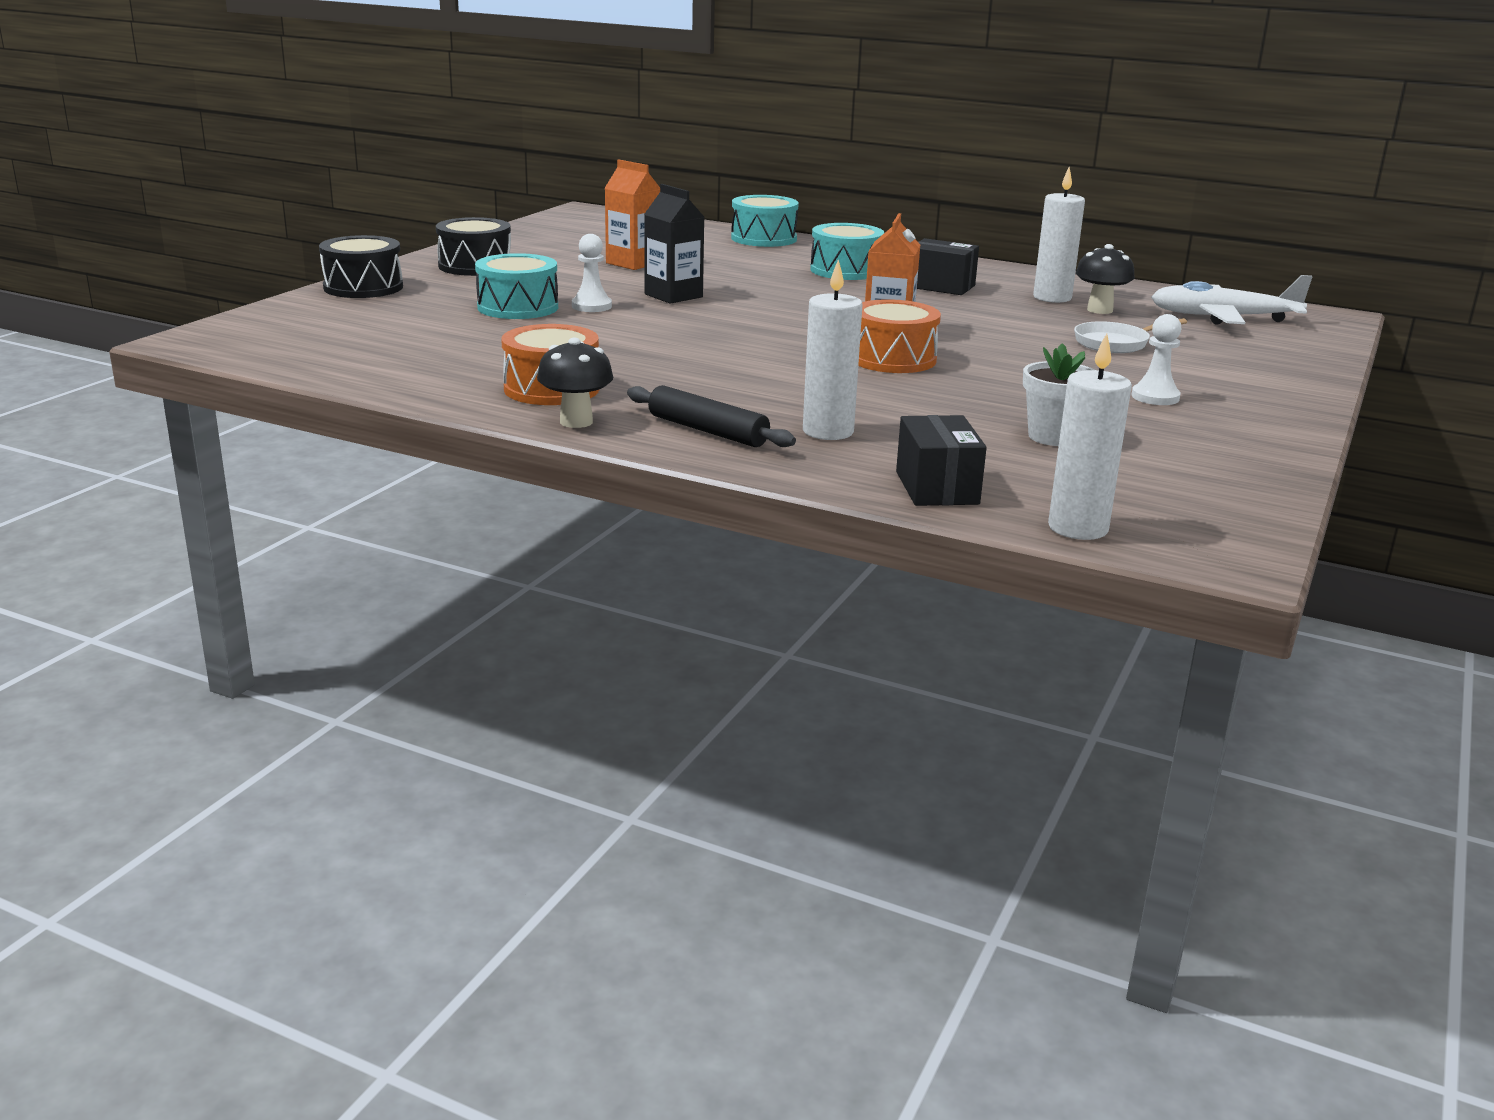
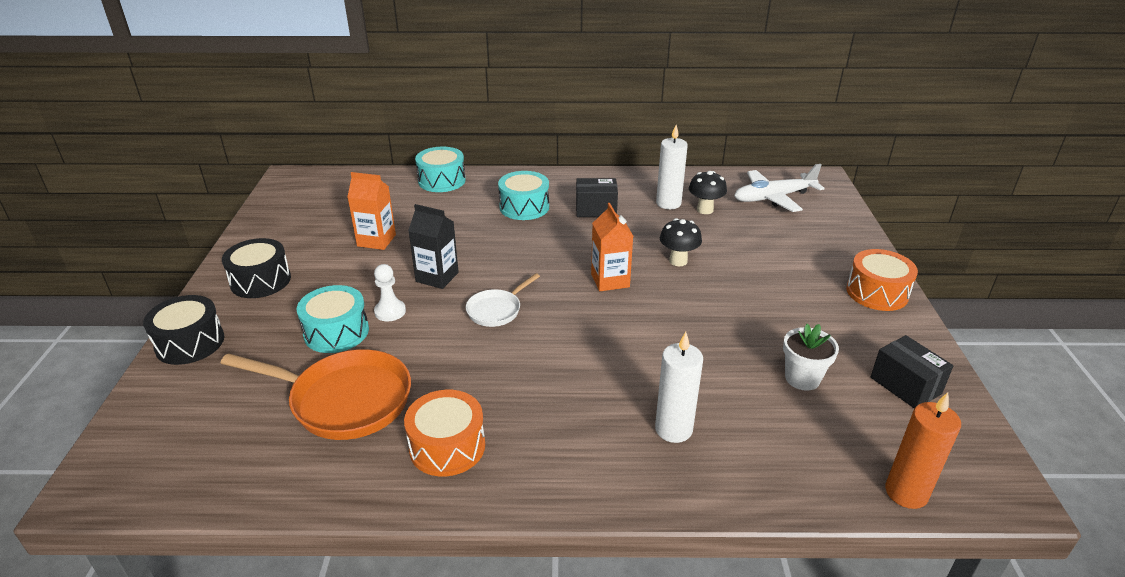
camera: 25 degrees left, 10 degrees up
(477, 345) = (344, 400): none -> orange pan
(576, 422) = (500, 489): black mushroom -> black mushroom (678, 261)
(707, 431) = (598, 462): black rolling pin -> none
(892, 359) = (638, 314): orange drum -> orange drum (877, 292)
(937, 488) = (793, 477): black box -> black box (905, 385)
(1078, 528) = (906, 493): white candle -> orange candle
(1115, 343) = (744, 247): white pan -> white pan (496, 310)
(1155, 397) = (814, 305): white pawn -> none

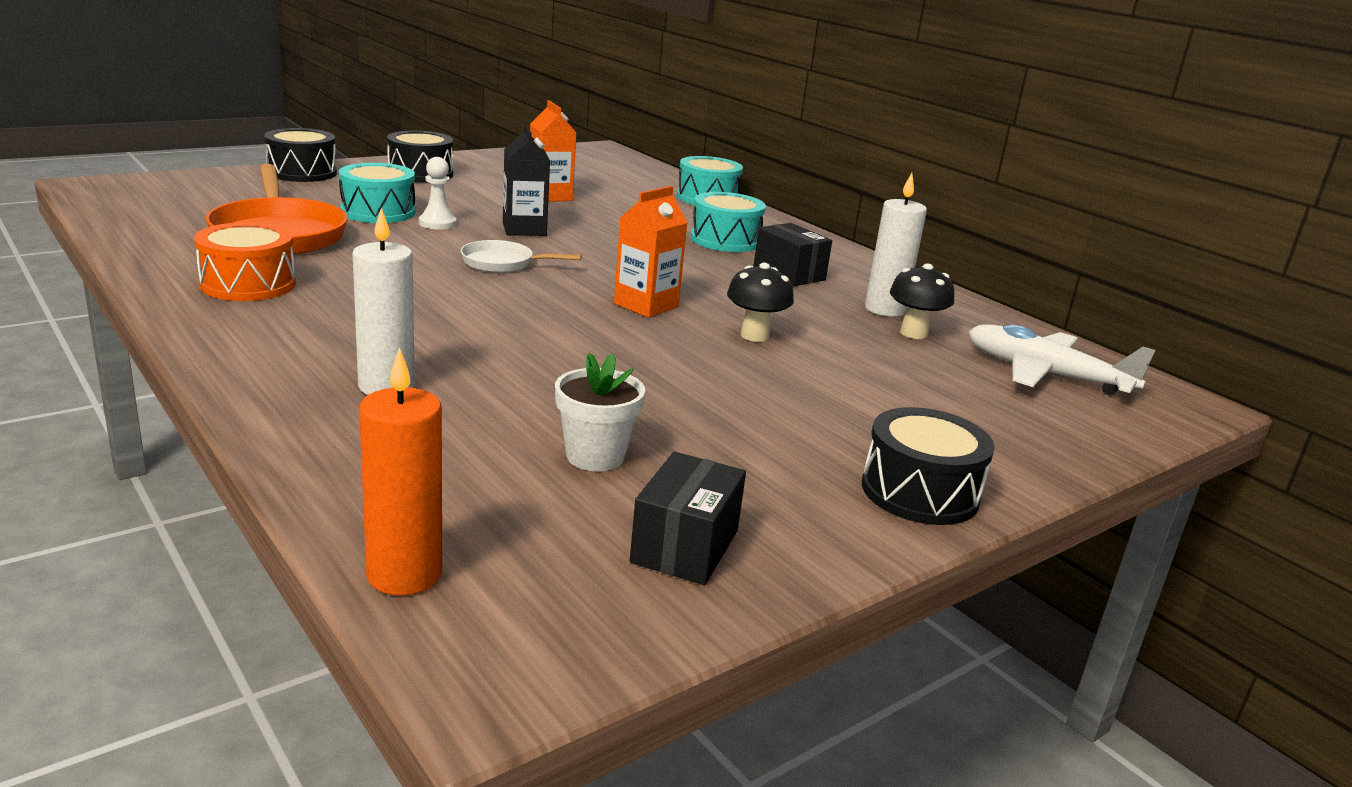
camera: 50 degrees right, 10 degrees down
(877, 292) = (919, 492): orange drum -> black drum

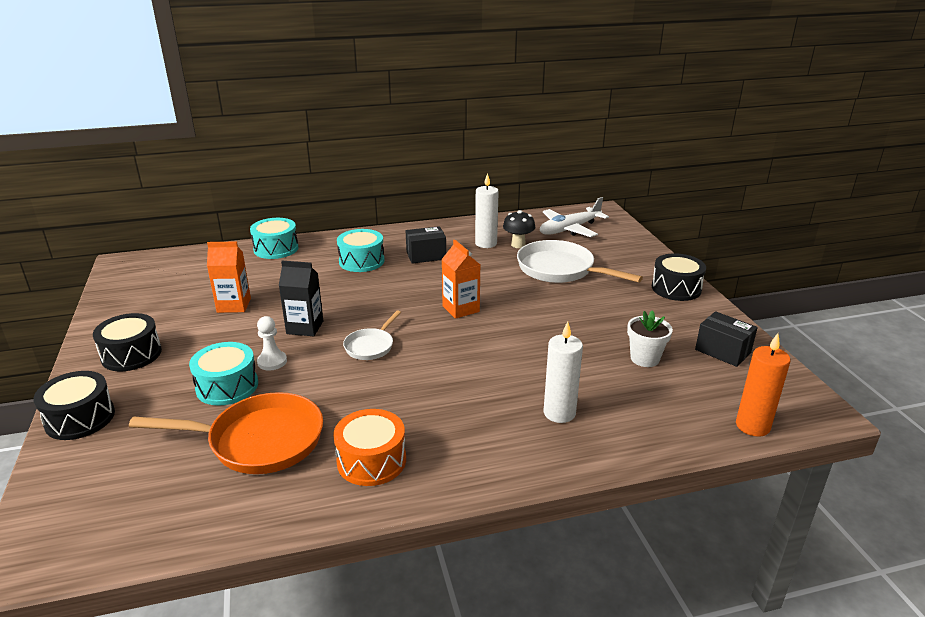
camera: 65 degrees left, 5 degrees up
(755, 335) = (511, 286): black mushroom -> none
(861, 371) = (560, 269): none -> white pan

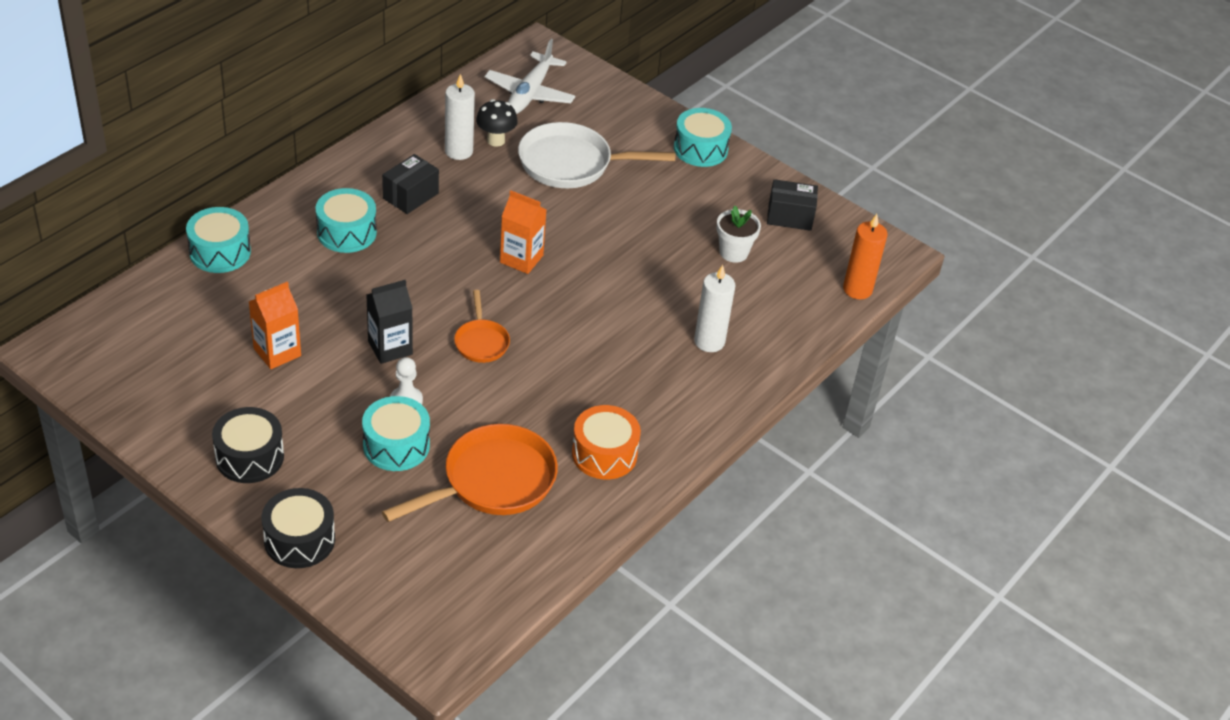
camera: 40 degrees left, 15 degrees up
(371, 346) = (481, 342): white pan -> orange pan
(676, 288) = (700, 149): black drum -> turquoise drum

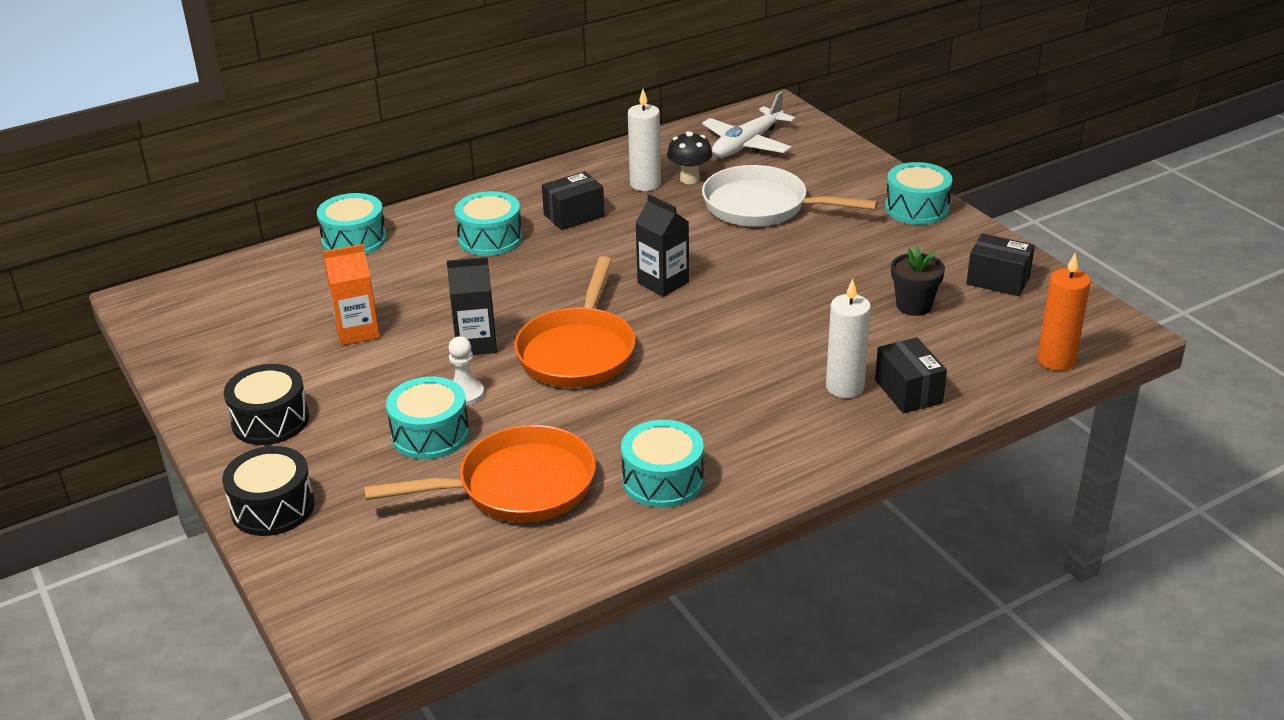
camera: 25 degrees right, 10 degrees down
(481, 342) = (578, 351): orange pan -> orange pan, size x1.87
(521, 259) = (663, 282): orange carton -> black carton
(604, 454) = (663, 480): orange drum -> turquoise drum
(733, 252) = (913, 306): white flower pot -> black flower pot
(758, 337) = (908, 391): none -> black box

